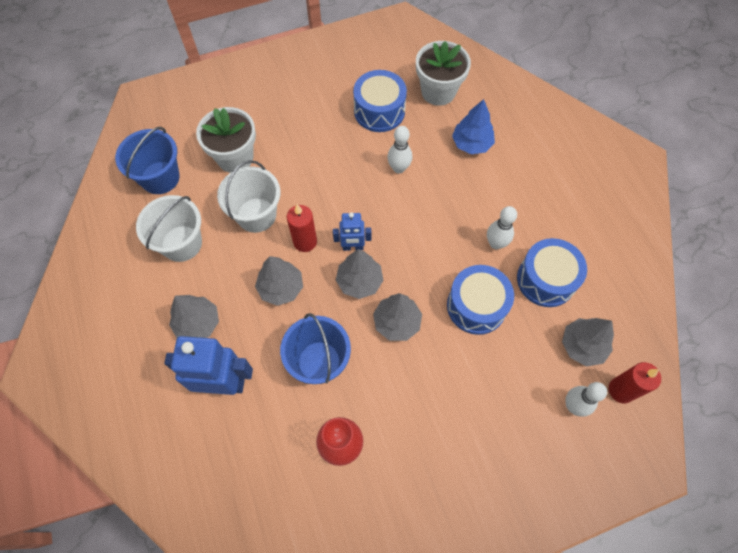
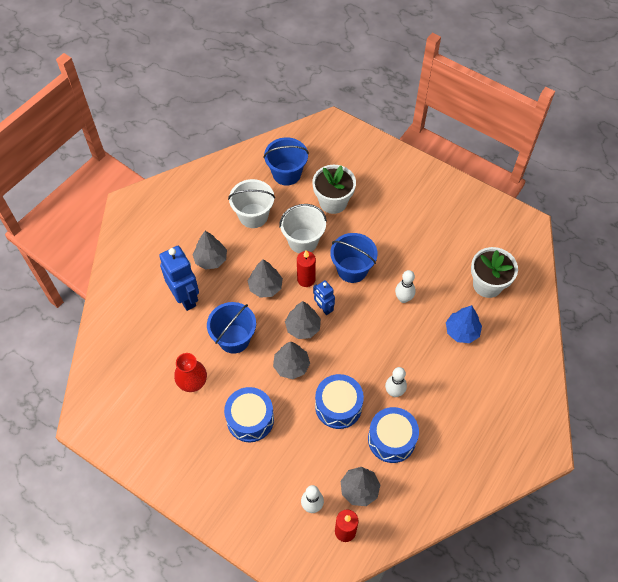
camera: 55 degrees right, 5 degrees down
(329, 191) = (352, 269): none -> blue bucket
(379, 111) = (439, 259): blue drum -> blue drum (250, 419)

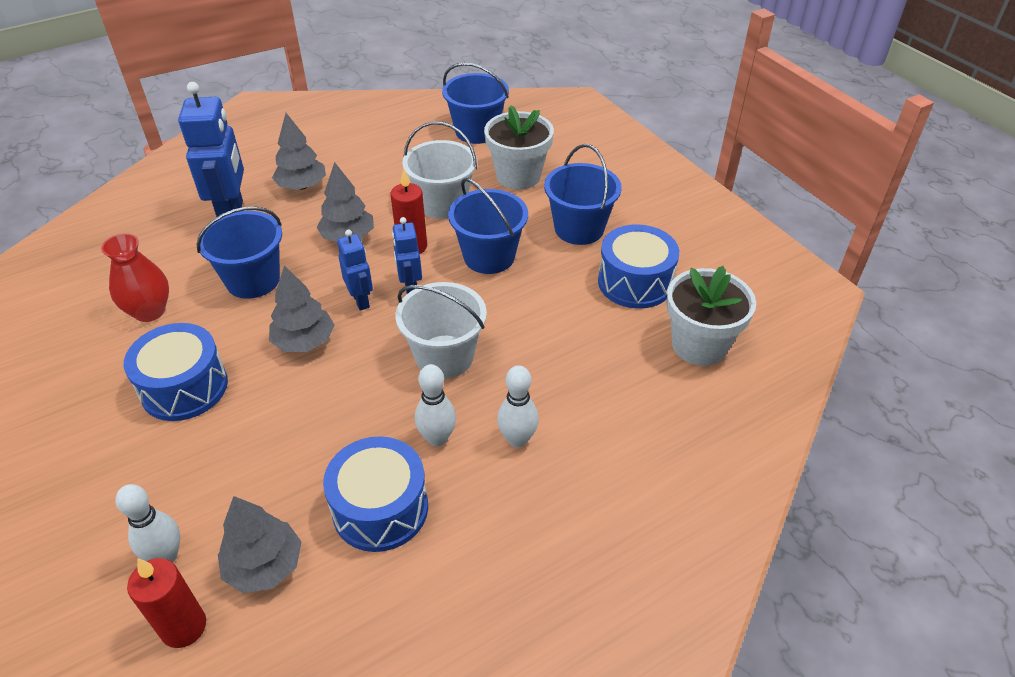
camera: 25 degrees right, 15 degrees down
(253, 215) = (397, 159): white bucket -> white bucket (444, 357)
(303, 327) = (361, 300): grey tree -> blue robot
(338, 406) = (331, 423): blue drum -> blue drum (635, 282)
(389, 229) = (579, 229): none -> blue bucket
(403, 298) = (543, 317): white bowling pin -> white bowling pin (517, 439)
(462, 331) = (614, 394): blue tree -> none

